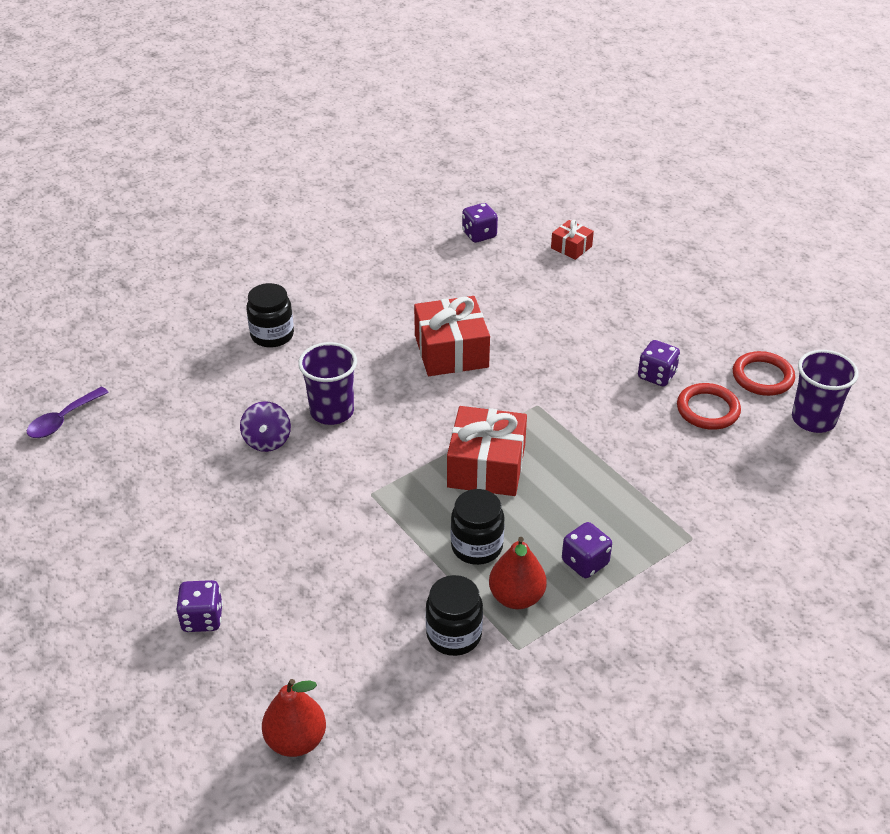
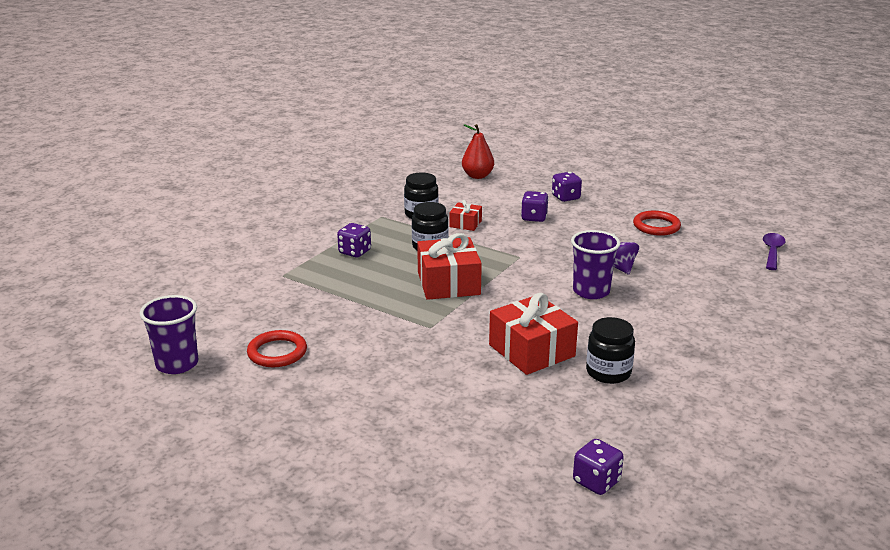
camera: 160 degrees right, 15 degrees down
(272, 335) = (699, 330): black jar -> black jar (608, 372)
(516, 597) = (392, 232): red pear -> none
(571, 247) = (473, 492): red gift -> red gift (465, 224)
(656, 376) = (330, 370): purple dice -> purple dice (534, 218)
(762, 377) = (223, 390): red ring -> red ring (656, 226)

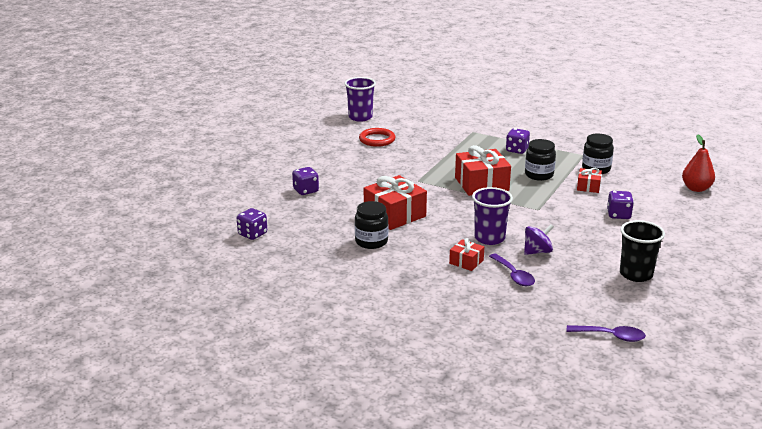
camera: 85 degrees right, 0 degrees up
(565, 197) = (675, 230): purple dice -> purple dice (306, 191)
(649, 310) = (466, 262): none -> red gift
(656, 226) = (636, 274): red ring -> black cup
(673, 285) = (513, 275): none -> purple spoon

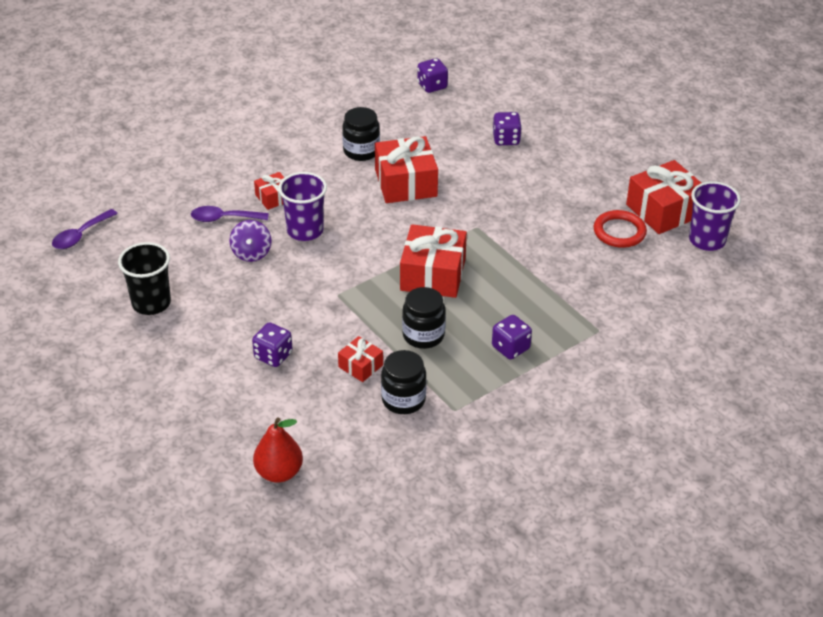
camera: 115 degrees right, 15 degrees up
(342, 131) = (664, 210): none -> red gift

